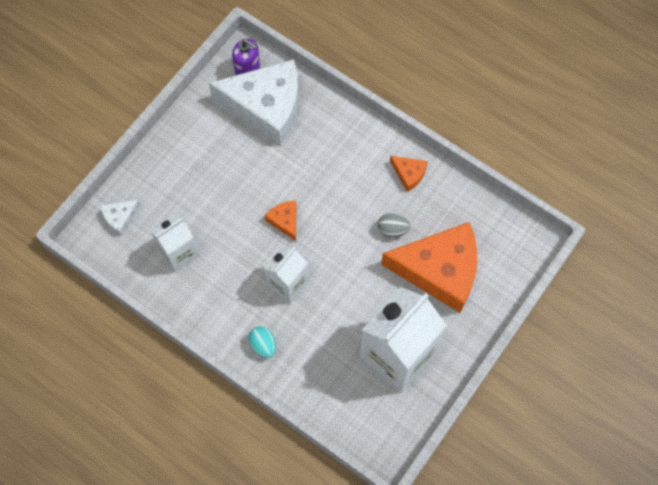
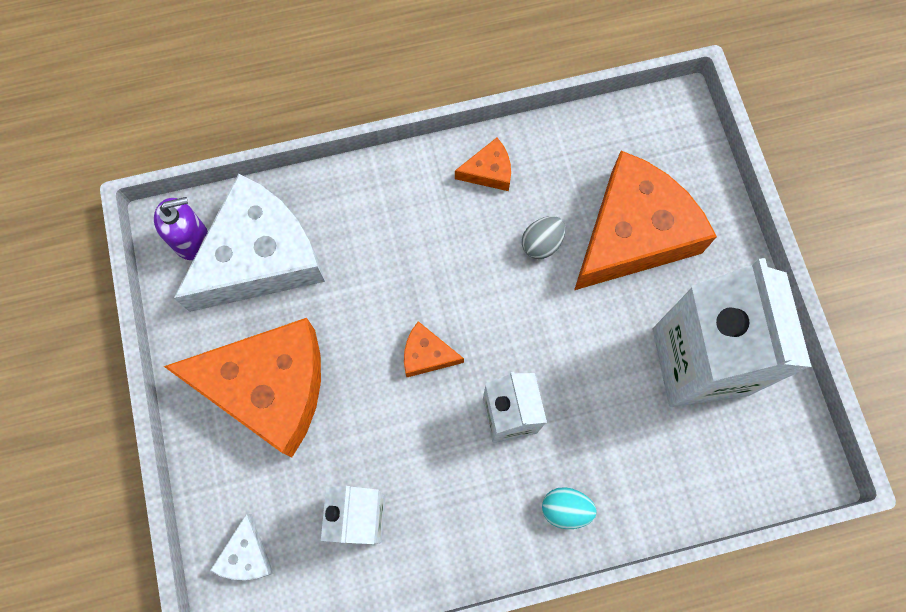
camera: 50 degrees left, 5 degrees up
(205, 163) = (269, 388): none -> orange cheese

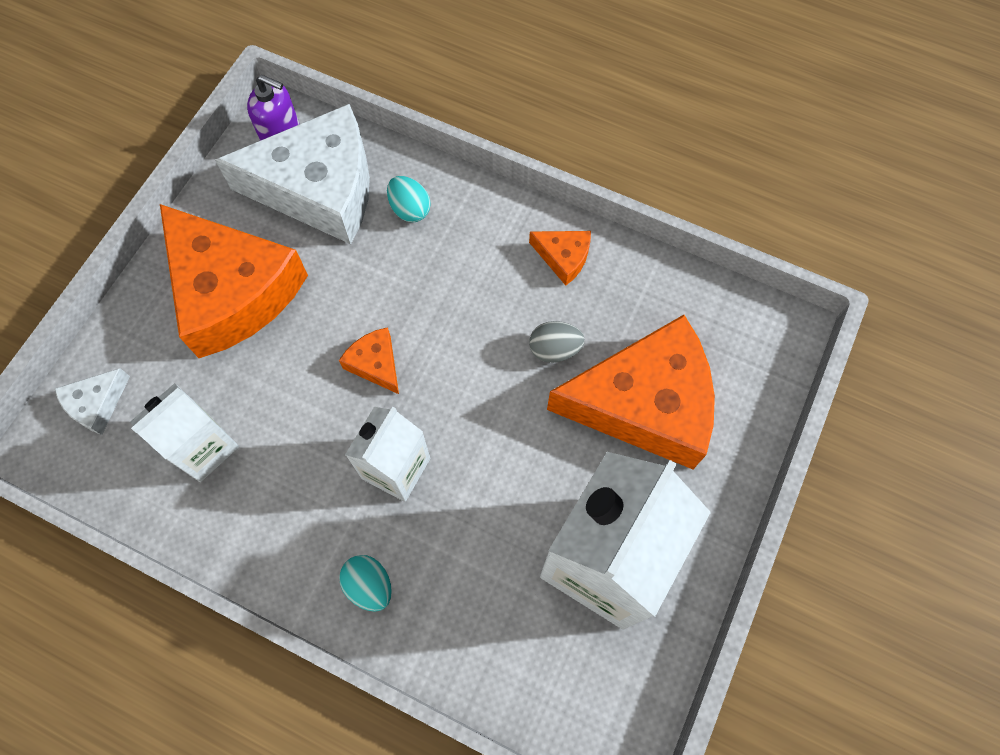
camera: 40 degrees right, 5 degrees down
(345, 220) = (410, 209): none -> turquoise egg

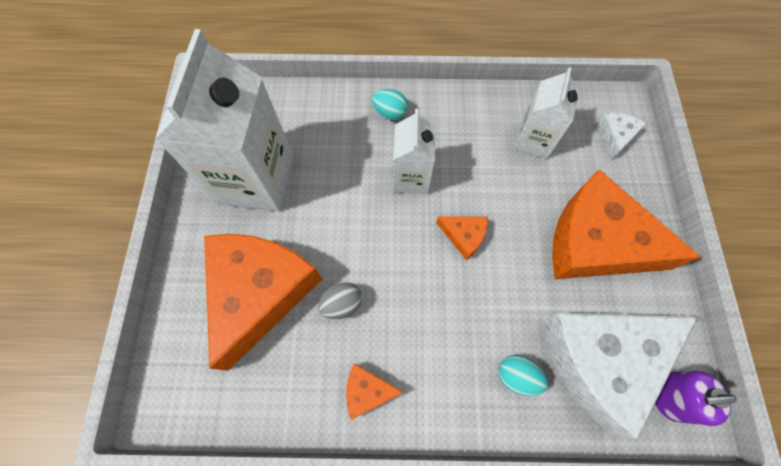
camera: 155 degrees right, 0 degrees up
(644, 403) = (260, 292): orange cheese -> orange cheese turned 135 degrees clockwise

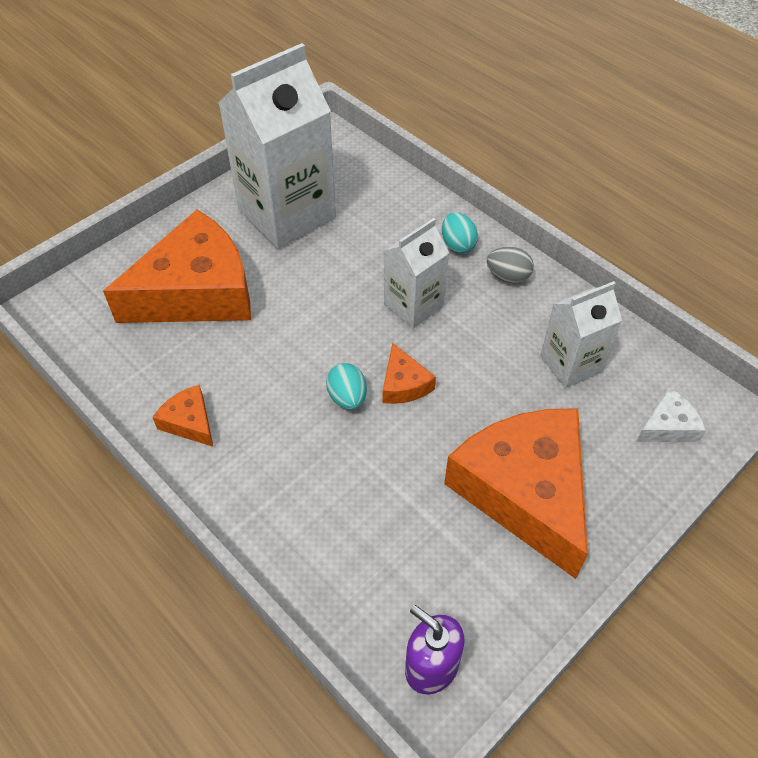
camera: 45 degrees right, 15 degrees down
(342, 304) = (244, 349): grey egg -> grey egg (508, 276)
(517, 376) = (315, 520): turquoise egg -> turquoise egg (347, 397)
(601, 359) = (405, 579): white cheese -> none

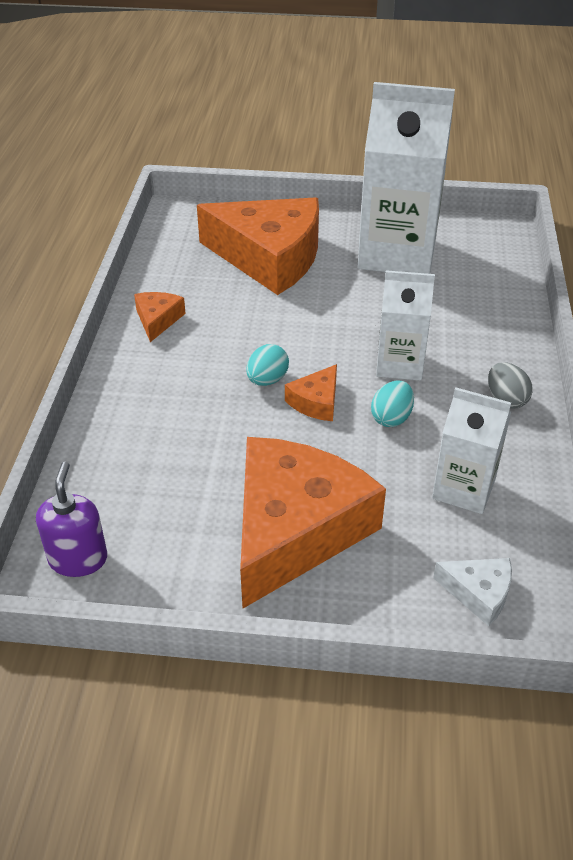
camera: 50 degrees right, 10 degrees down
(457, 245) = (497, 353): turquoise egg -> turquoise egg (391, 418)

